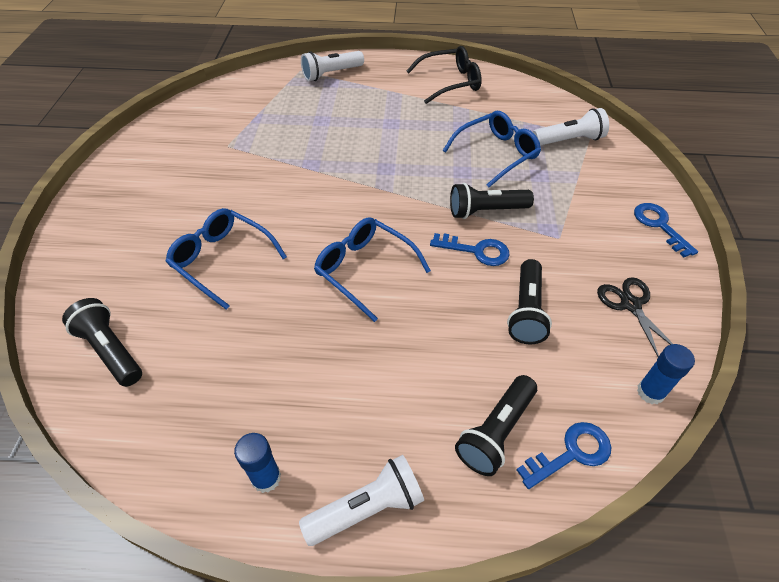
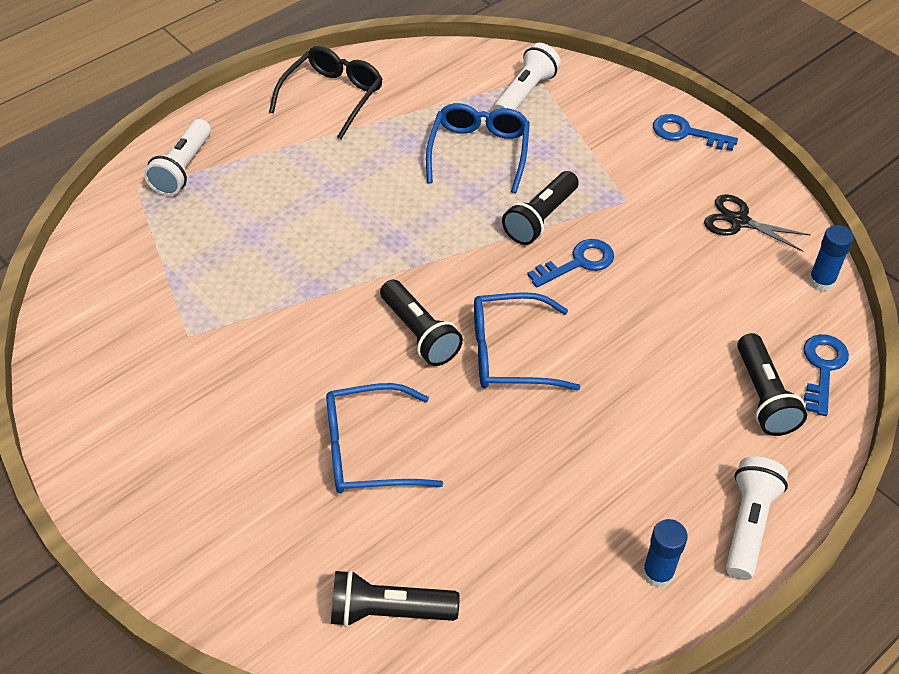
camera: 45 degrees left, 0 degrees up
(526, 311) = (676, 285): black flashlight -> black flashlight (420, 333)

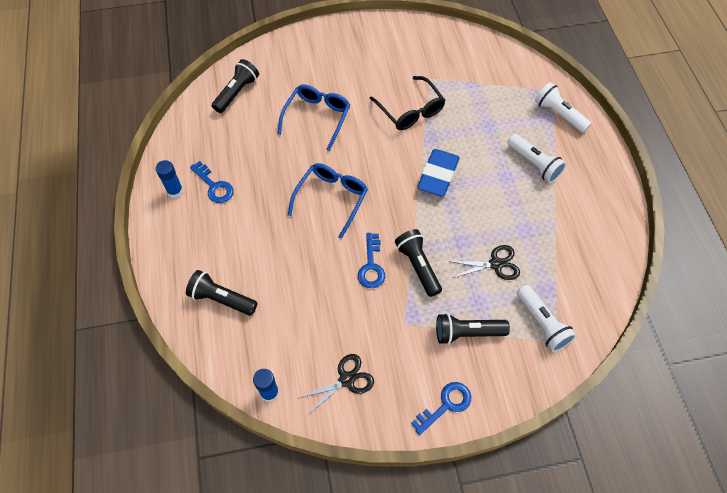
camera: 120 degrees right, 10 degrees up
(333, 97) = (592, 209): black glasses -> black glasses (410, 110)
(381, 253) = (438, 175): none -> blue eraser
(420, 333) = (371, 167): black flashlight -> black flashlight (467, 333)
(479, 152) = (496, 264): blue glasses -> black scissors
(748, 524) = (166, 241): white flashlight -> white flashlight (534, 164)
(823, 368) = (215, 343): blue key -> blue key (214, 186)

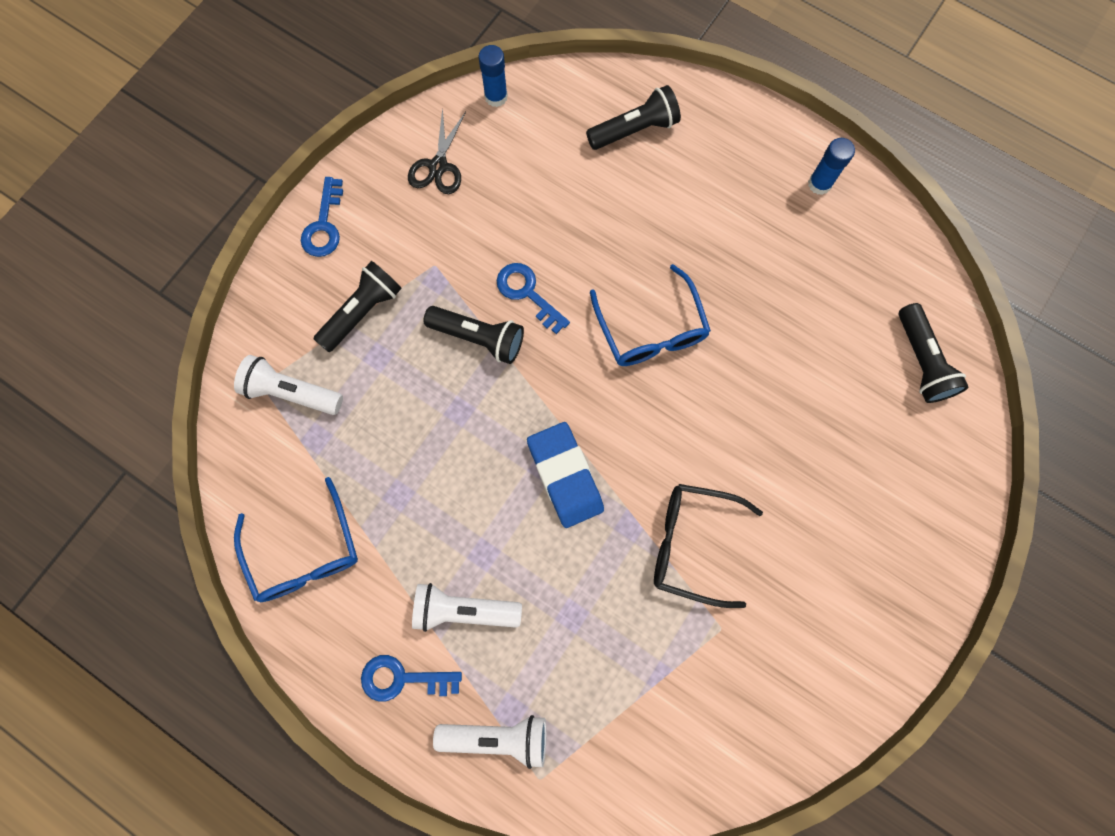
camera: 135 degrees right, 15 degrees up
(214, 186) = (788, 226): blue key -> blue key (402, 678)
(317, 117) = (789, 419): blue glasses -> blue glasses (305, 552)
(496, 264) = (397, 418): black scissors -> none

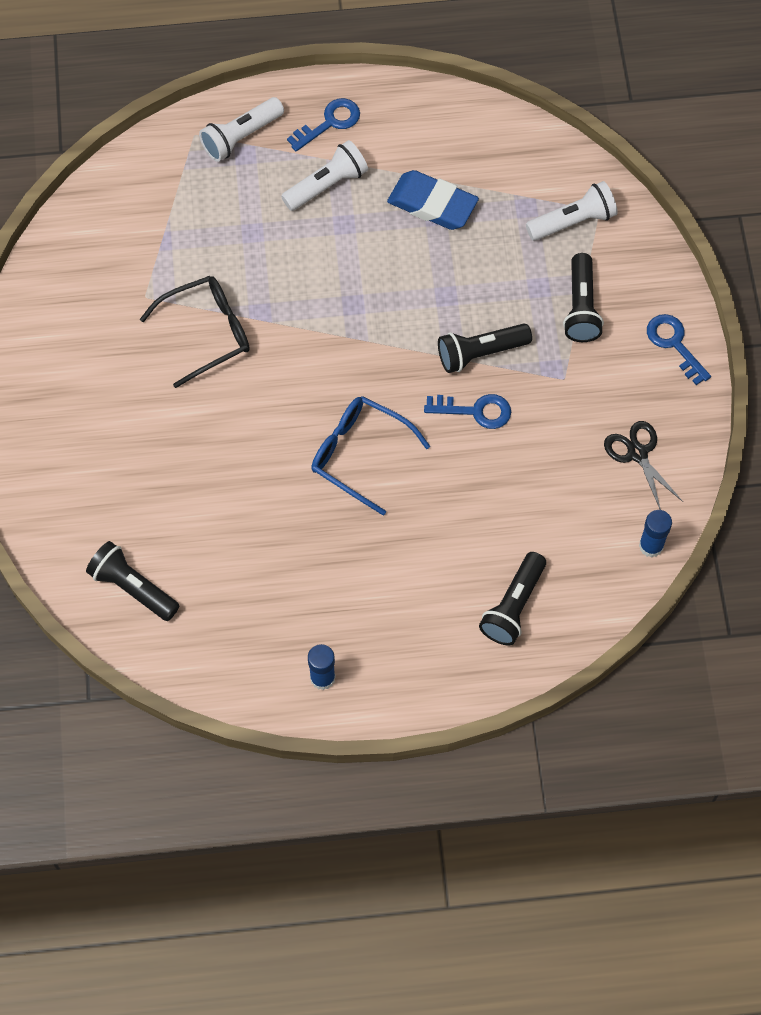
camera: 140 degrees right, 10 degrees down
(305, 552) = (462, 141): blue glasses -> none
(565, 476) = (333, 310): blue eraser -> blue eraser (432, 204)

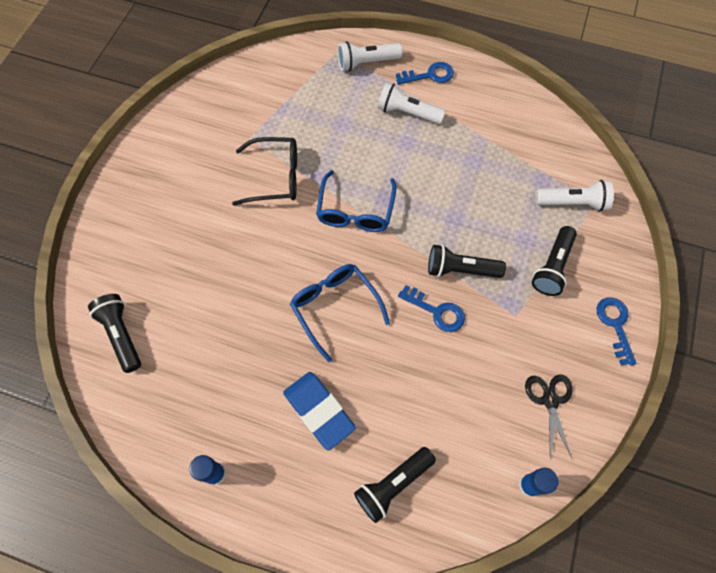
camera: 25 degrees right, 0 degrees up
(325, 334) = (355, 211): none -> blue glasses
(327, 185) = (407, 113): white flashlight -> white flashlight turned 150 degrees counterclockwise
(432, 204) = (474, 152): blue eraser -> blue eraser (319, 411)

